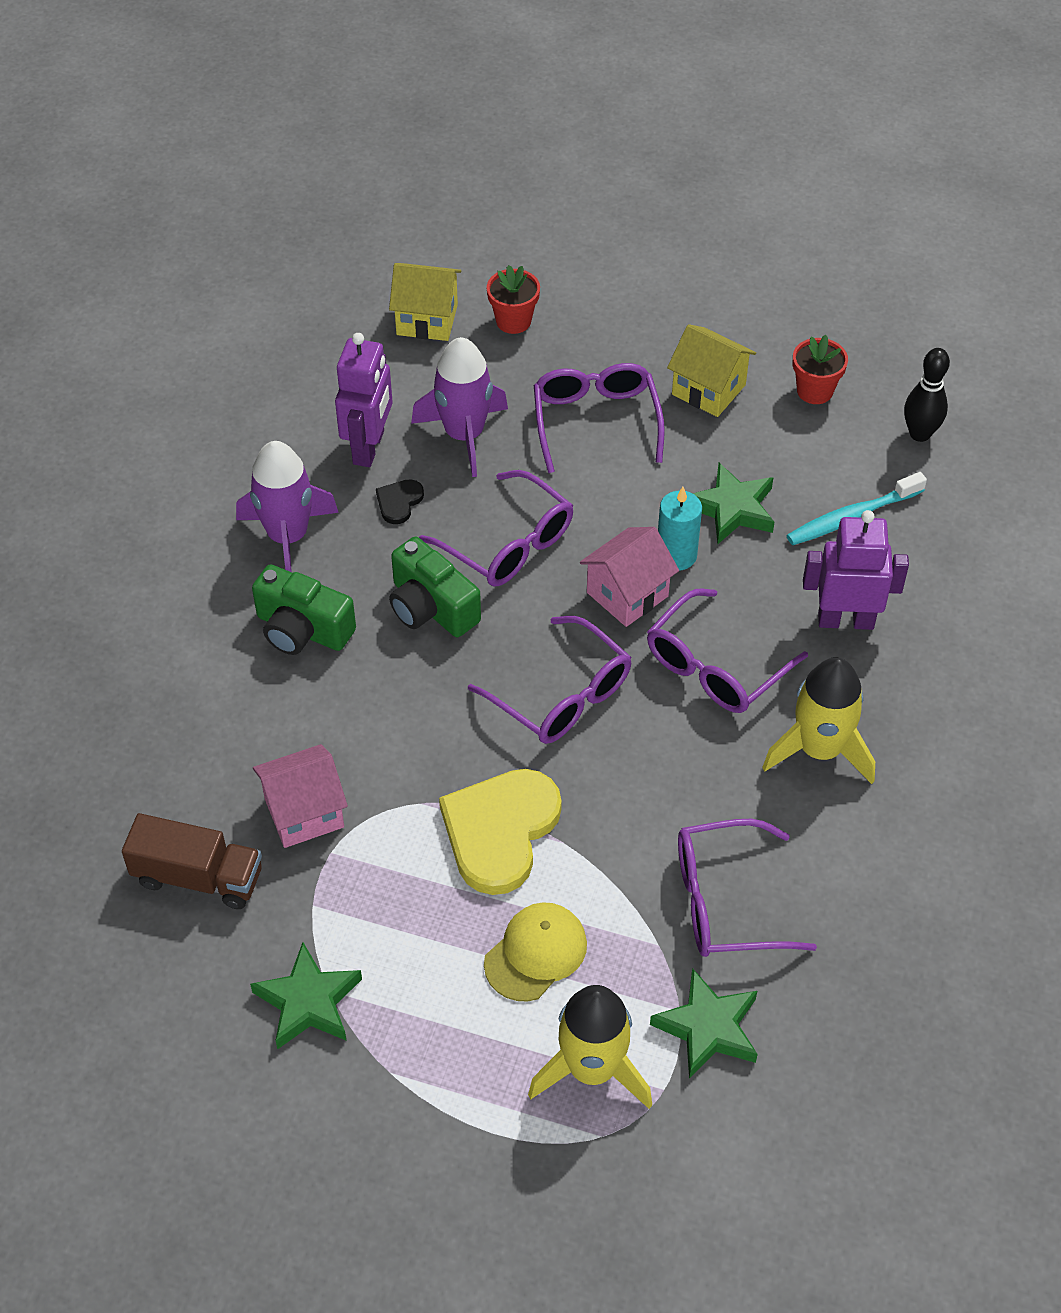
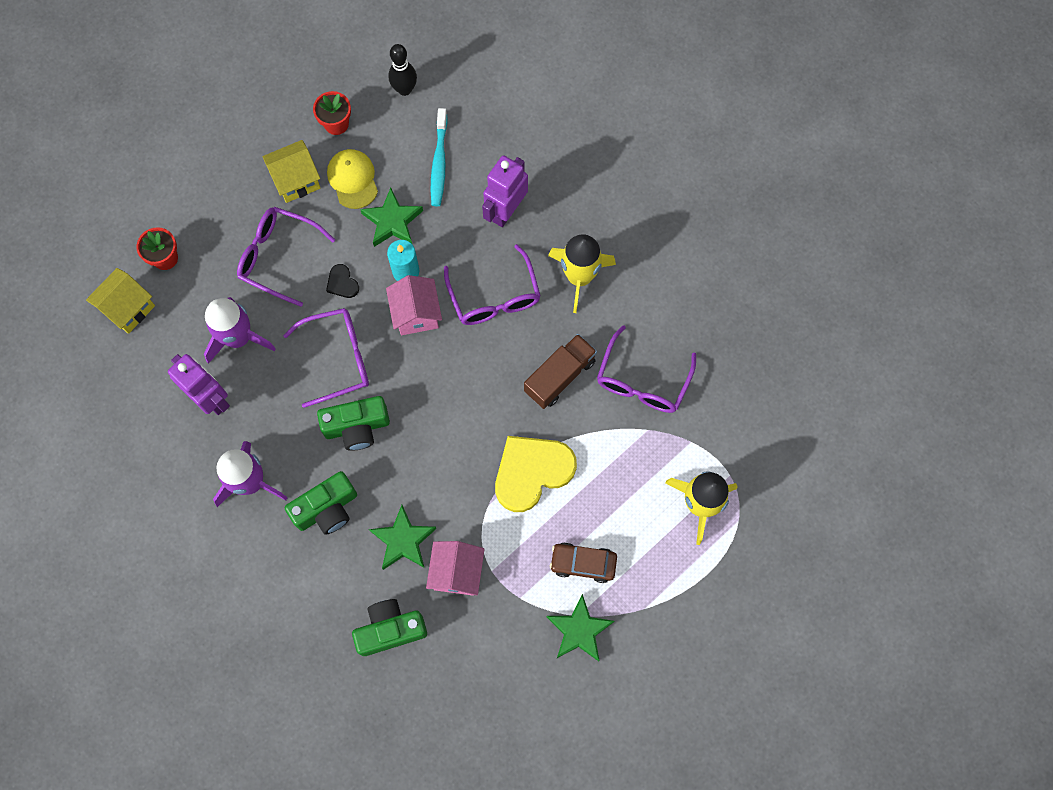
camera: 60 degrees left, 20 degrees up
(182, 776) = (390, 629): none -> green camera
(198, 877) = (465, 653): brown truck -> brown truck (560, 376)
(399, 502) = (266, 403): black heart -> black heart (342, 283)
(408, 958) = (583, 563): none -> brown car
(500, 831) = (532, 472): yellow heart -> yellow heart turned 90 degrees clockwise
(536, 953) = (617, 495): yellow cap -> yellow cap (353, 179)
(562, 696) = (463, 389): purple glasses -> none
(708, 1028) = (708, 433): green star -> green star (403, 540)

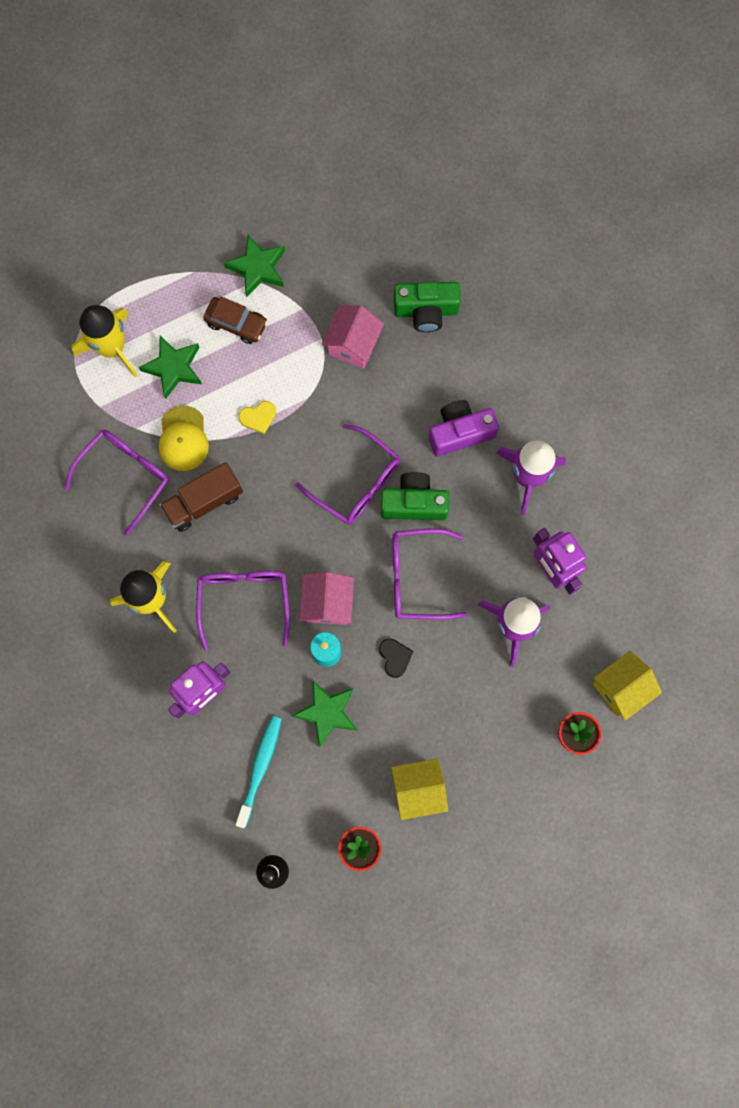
camera: 165 degrees left, 5 degrees up
(278, 257) = (455, 704): purple glasses -> purple glasses (357, 483)
(327, 509) = (460, 432): green camera -> purple camera
(353, 179) = (357, 773): yellow cap -> yellow cap (183, 439)
(403, 540) = (395, 385): green star -> green star (173, 368)
(532, 472) = (258, 417): yellow heart -> yellow heart, size x0.44

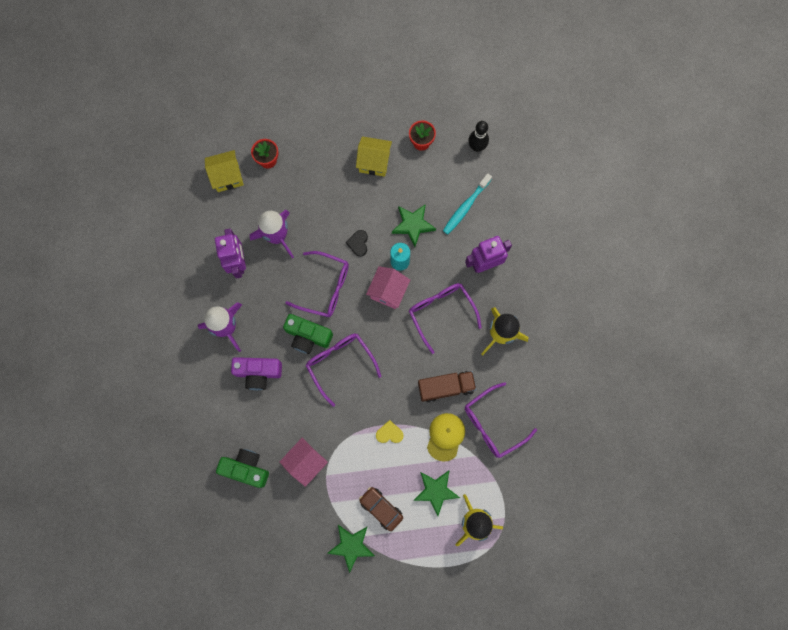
camera: 160 degrees left, 0 degrees up
(244, 600) = (441, 312): purple glasses -> purple glasses turned 135 degrees clockwise

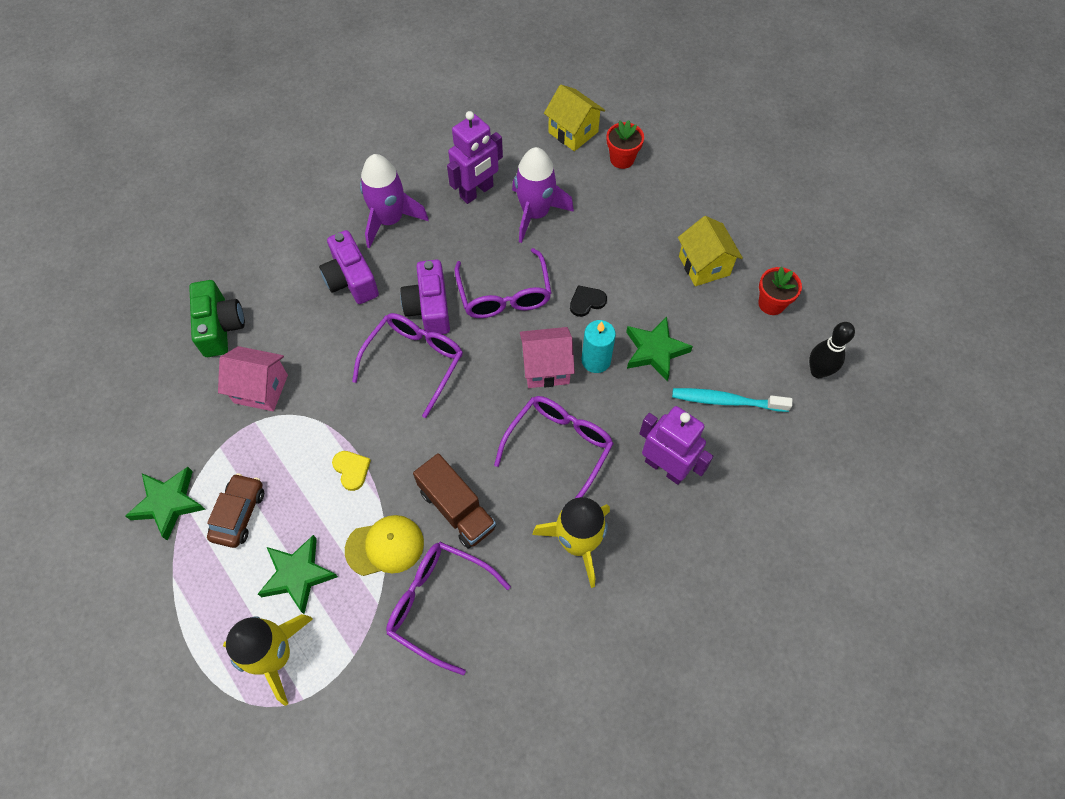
camera: 60 degrees right, 15 degrees down
(308, 336) = (429, 308): green camera -> purple camera

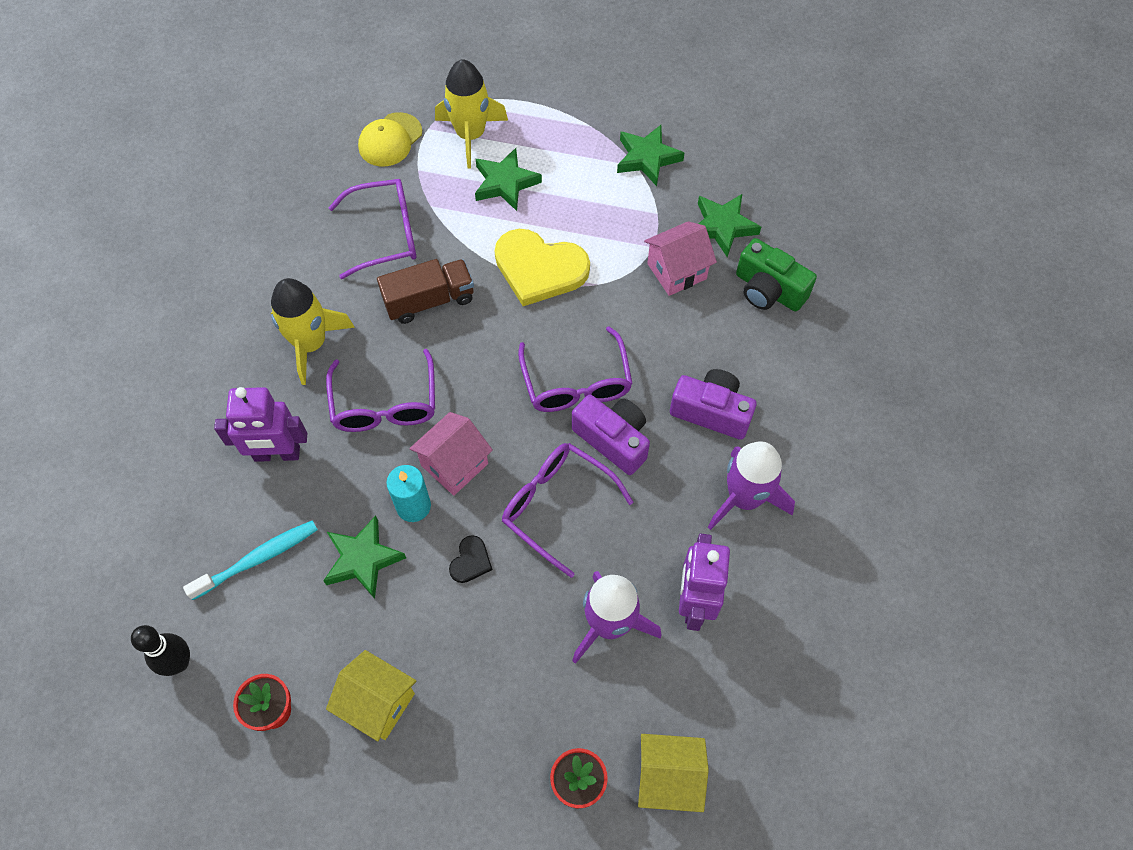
camera: 140 degrees right, 0 degrees up
(190, 397) = (722, 226): none -> green star
(239, 514) = (589, 186): brown car -> none
(351, 470) = (539, 269): yellow heart -> yellow heart, size x2.26
(385, 546) = (460, 240): yellow cap -> yellow cap (390, 140)
(457, 509) = (429, 300): brown truck -> brown truck turned 150 degrees clockwise

